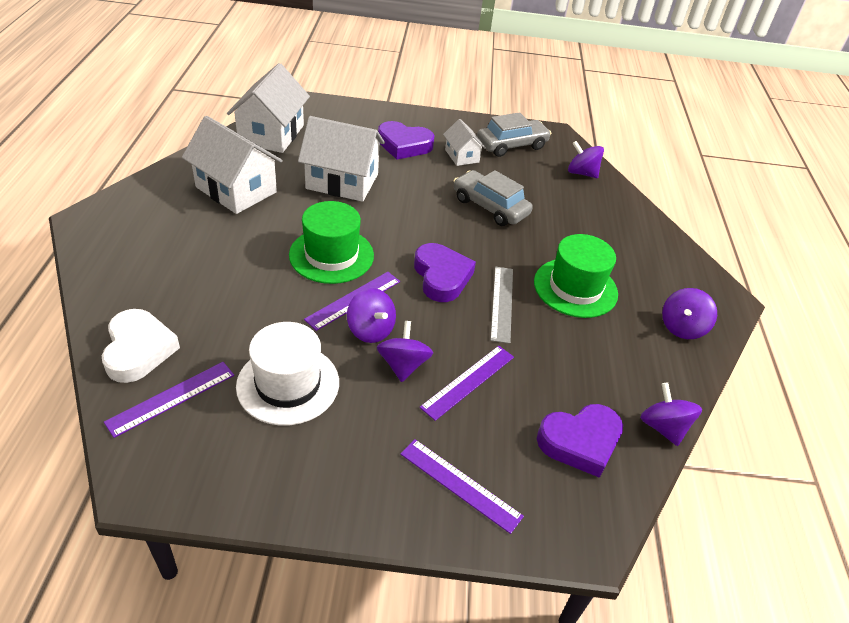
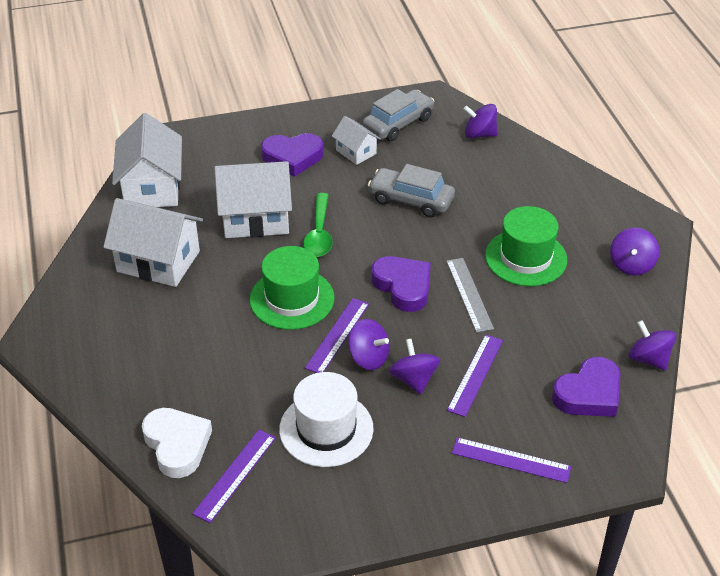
camera: 15 degrees left, 0 degrees up
(390, 209) = (319, 233): none -> green spoon

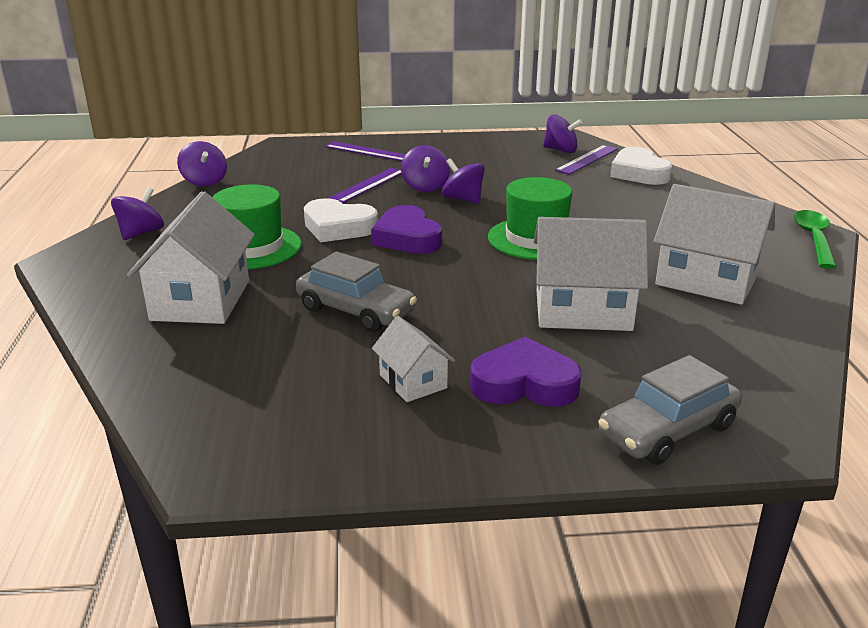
camera: 170 degrees left, 15 degrees down
(152, 187) = (756, 362): white house -> white house (201, 300)
(319, 233) = (495, 288): green spoon -> green spoon (813, 239)
(326, 429) = (511, 171): white hat -> none
(337, 335) = (490, 213): purple ruler -> none
(398, 123) = (316, 422): grey car -> grey car (667, 430)
(469, 294) = (338, 227): grey ruler -> white heart
(479, 134) = (185, 388): purple spinning top -> purple spinning top (560, 150)
(589, 394) = (277, 171): purple heart -> none

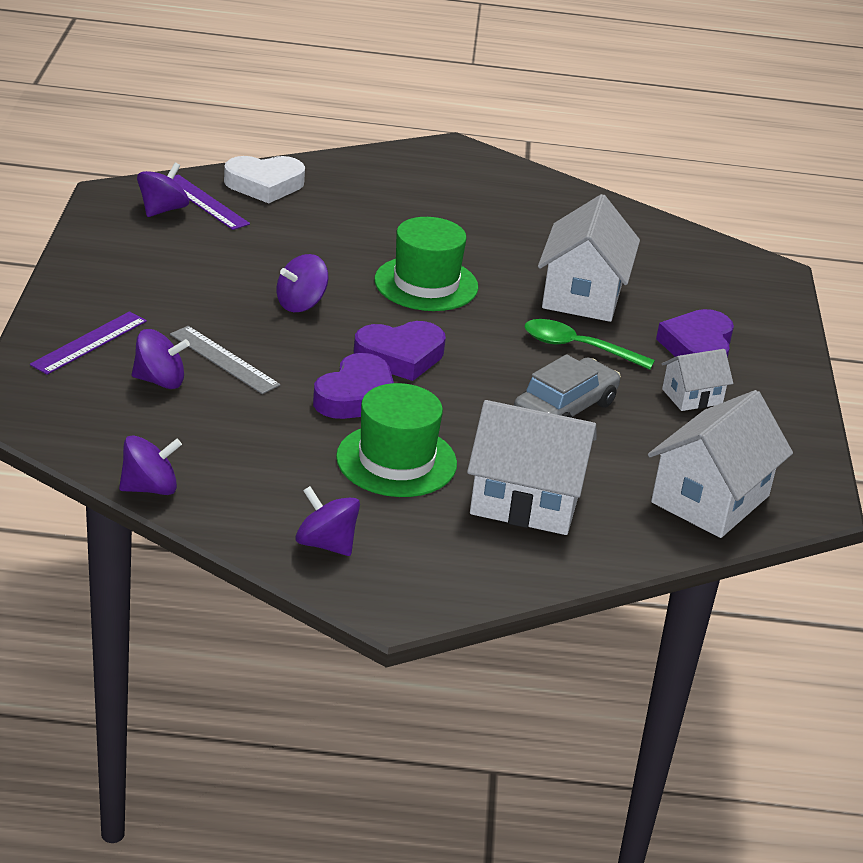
camera: 85 degrees left, 5 degrees up
(338, 227) = (356, 396): white heart -> purple heart
(367, 185) = (224, 359): purple ruler -> grey ruler
(425, 186) = (248, 321): purple spinning top -> purple spinning top (159, 381)
(667, 430) = (761, 305): grey car -> none
(706, 280) = (537, 225): white house -> white house (710, 499)
(813, 239) = (467, 154): green spoon -> green spoon (578, 348)

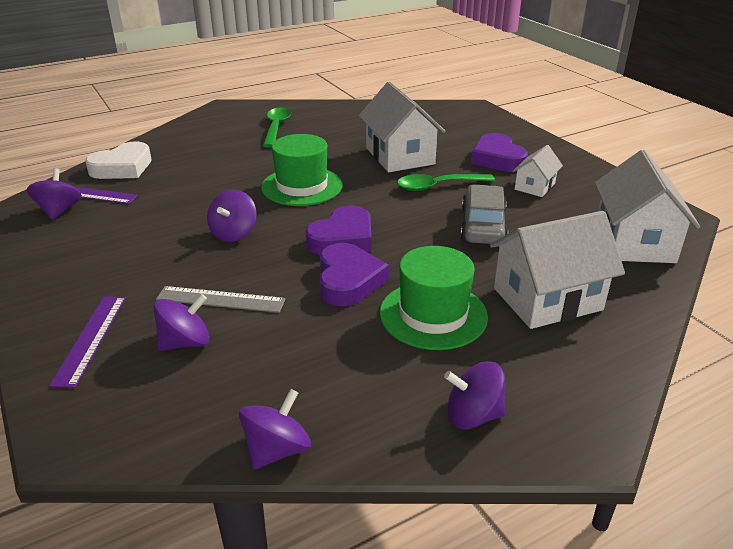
camera: 30 degrees left, 0 degrees up
(483, 200) = (276, 127): none -> green spoon

